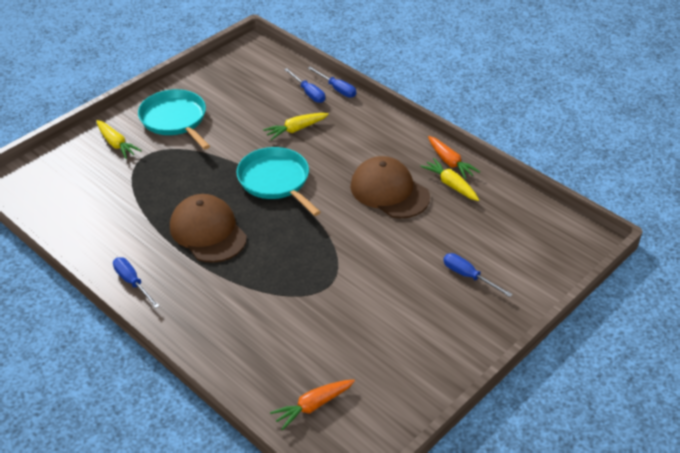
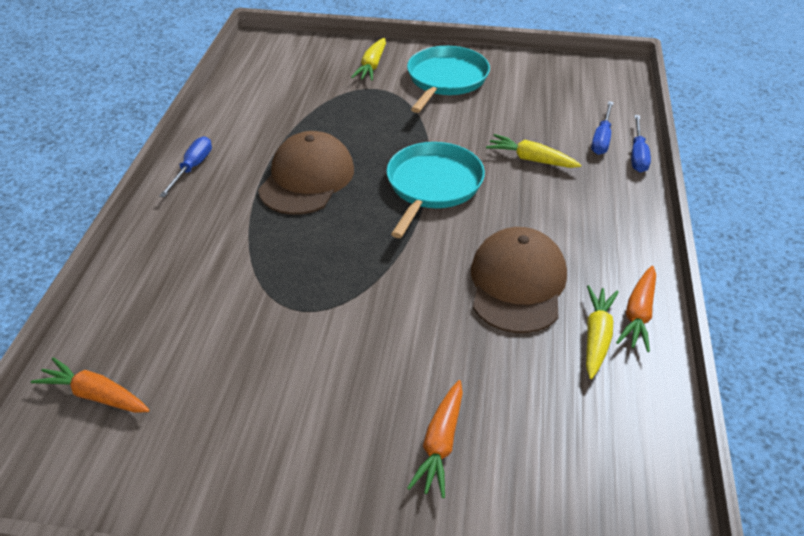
camera: 55 degrees right, 0 degrees up
(468, 276) = (440, 444): blue screwdriver -> orange carrot

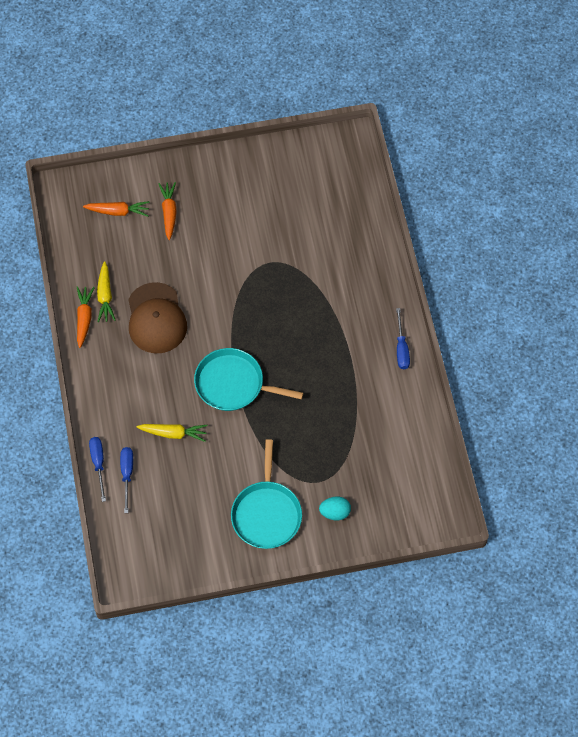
camera: 160 degrees right, 20 degrees up
(95, 395) = (343, 184): orange carrot -> orange carrot (118, 211)
(307, 179) = (319, 363): brown cap -> none
(372, 66) = (335, 512): yellow carrot -> turquoise egg
(432, 186) = (233, 384): turquoise pan -> turquoise pan turned 105 degrees clockwise

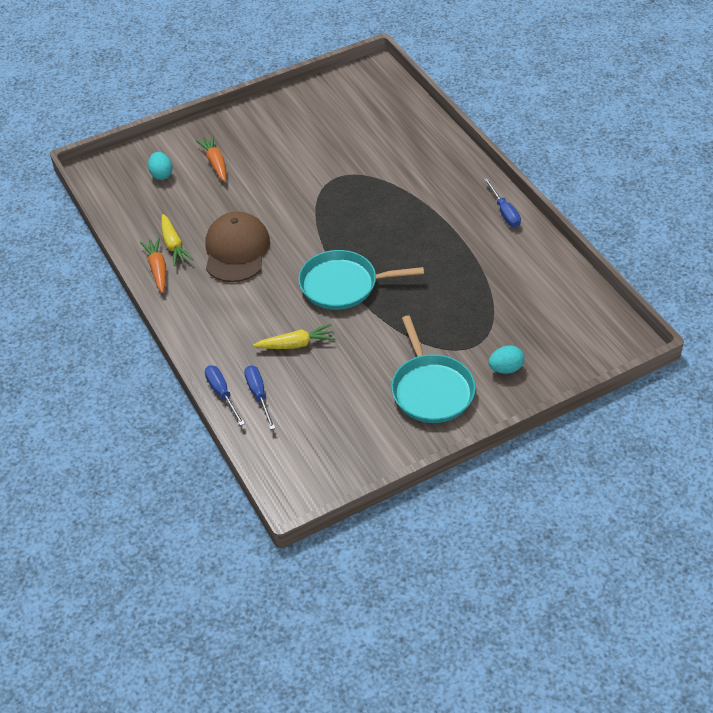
camera: 15 degrees left, 15 degrees down
(118, 211) = (161, 174): orange carrot -> turquoise egg
(156, 318) = (236, 250): brown cap -> brown cap turned 150 degrees counterclockwise

